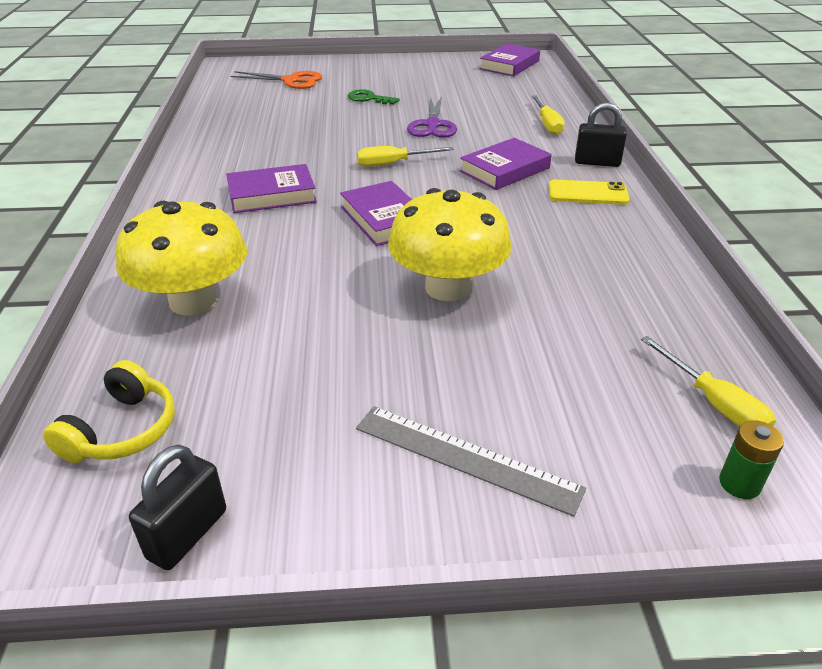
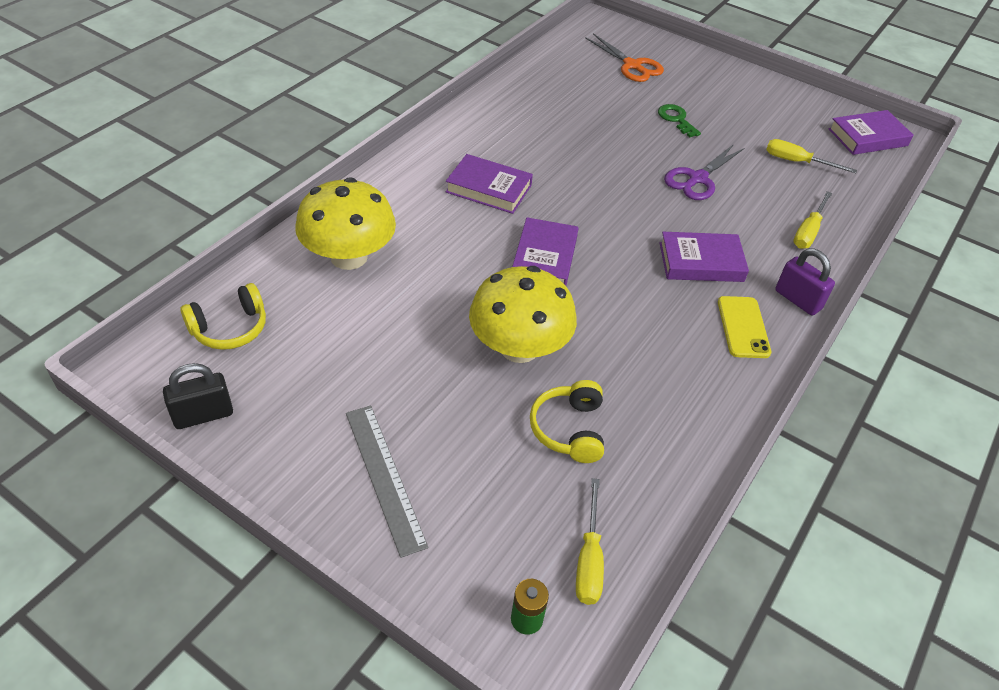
camera: 35 degrees right, 10 degrees up
(393, 163) = (614, 205): yellow screwdriver -> yellow screwdriver (797, 162)
(567, 321) = (569, 429): none -> yellow headphones
(587, 193) = (743, 327): yellow phone -> yellow phone turned 45 degrees clockwise
(597, 162) = (797, 300): black padlock -> purple padlock

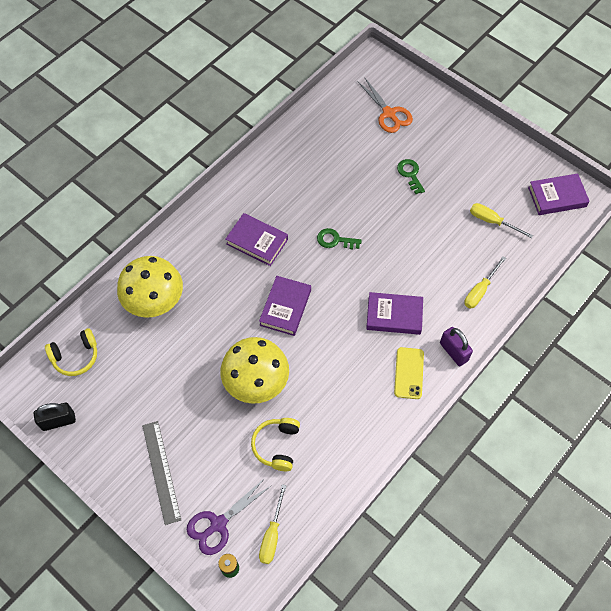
camera: 10 degrees right, 15 degrees up
(596, 185) = (335, 240): none -> green key
(697, 179) = (411, 236): purple scissors -> purple scissors (218, 524)

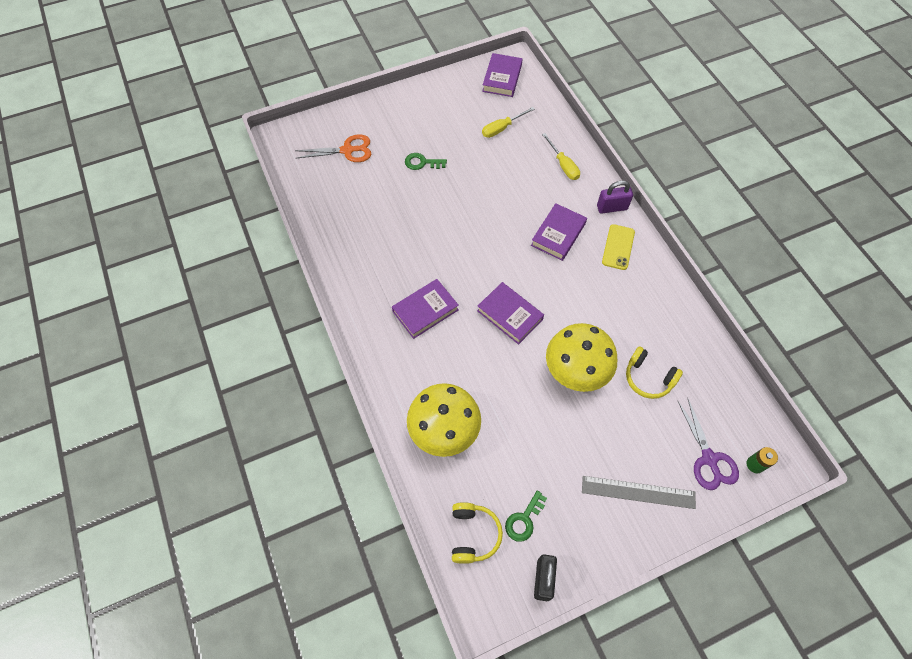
camera: 65 degrees left, 0 degrees up
(272, 535) = (733, 416): yellow screwdriver -> none
(335, 240) = (459, 247): green key -> green key (524, 520)
(409, 373) = (618, 247): yellow phone -> yellow phone turned 75 degrees clockwise

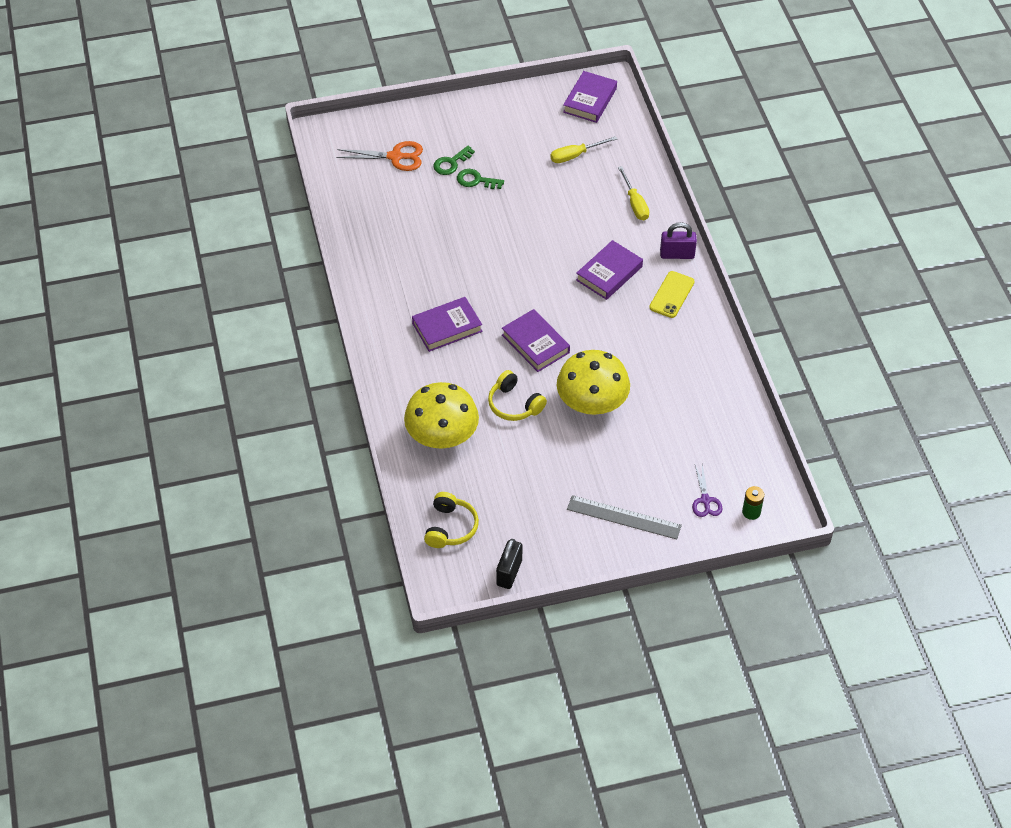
camera: 10 degrees right, 10 degrees down
(524, 520) = (503, 523): green key -> green key (451, 163)
(648, 378) = (665, 421): yellow headphones -> yellow headphones (514, 404)
(709, 459) = (705, 500): purple scissors -> purple scissors, size x0.65

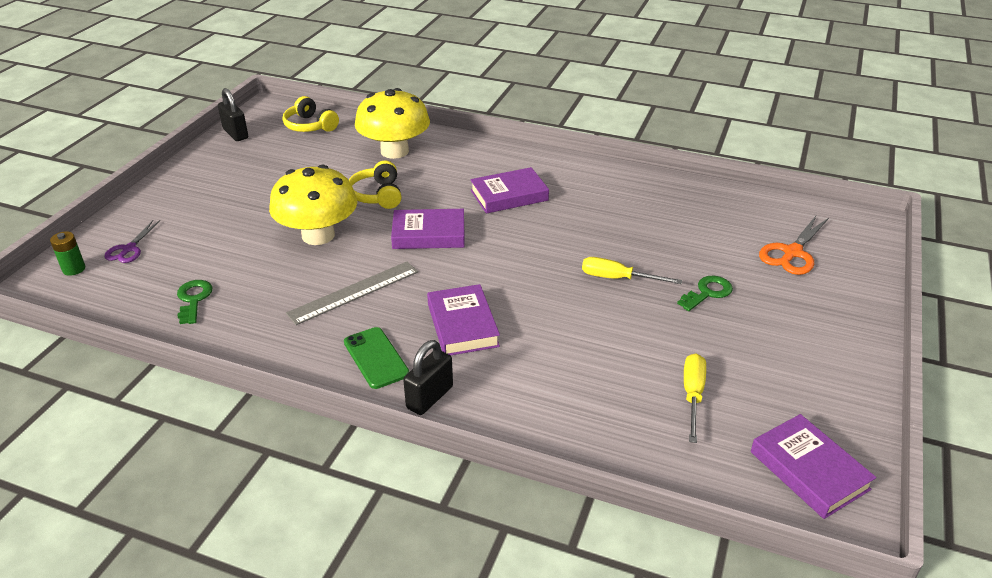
camera: 125 degrees right, 15 degrees down
(447, 327) = (509, 195): purple book -> purple book turned 60 degrees clockwise
(451, 163) = (753, 286): green key -> green key (193, 299)
(514, 404) = (377, 195): yellow headphones -> yellow headphones turned 90 degrees counterclockwise
(624, 517) = (189, 200): grey ruler -> grey ruler (354, 292)
(635, 203) = (553, 406): yellow screwdriver -> yellow screwdriver (617, 278)
(672, 295) = (376, 358): yellow phone -> green phone
(677, 254) = (429, 397): purple padlock -> black padlock
(705, 500) = (129, 249): purple scissors -> purple scissors turned 105 degrees counterclockwise

